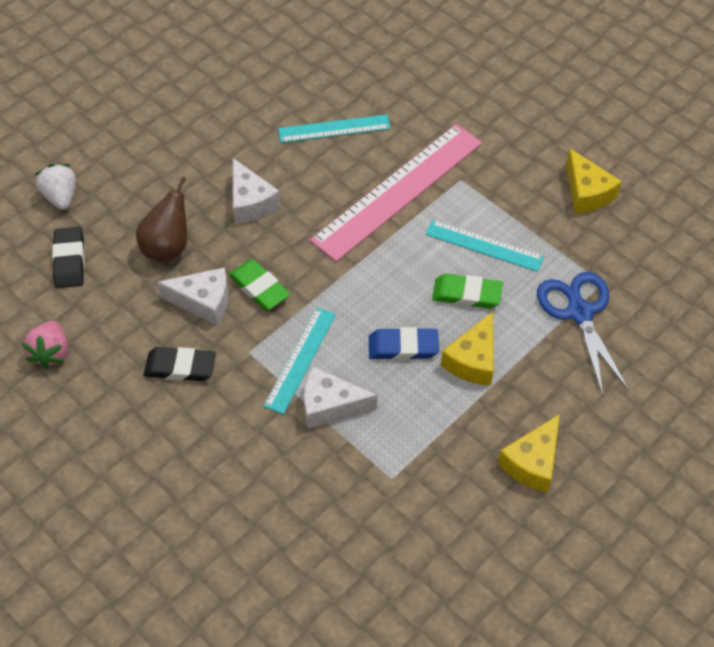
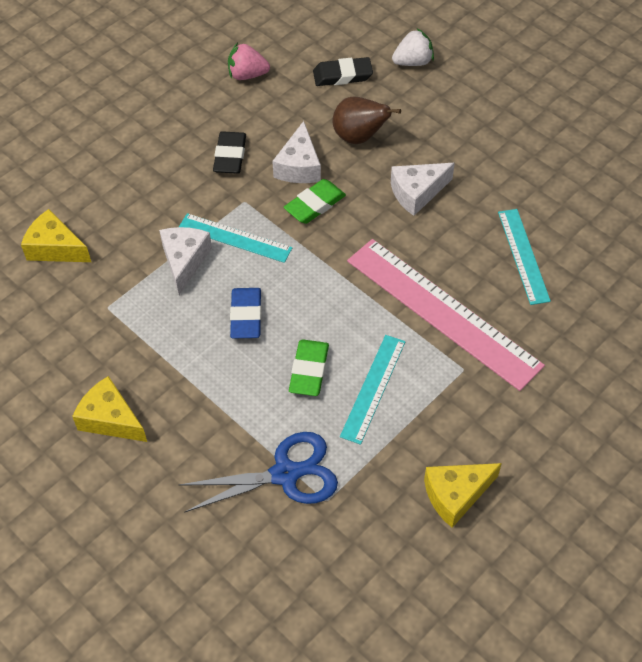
camera: 90 degrees right, 0 degrees up
(473, 360) = (228, 373): yellow cheese -> yellow cheese (55, 248)

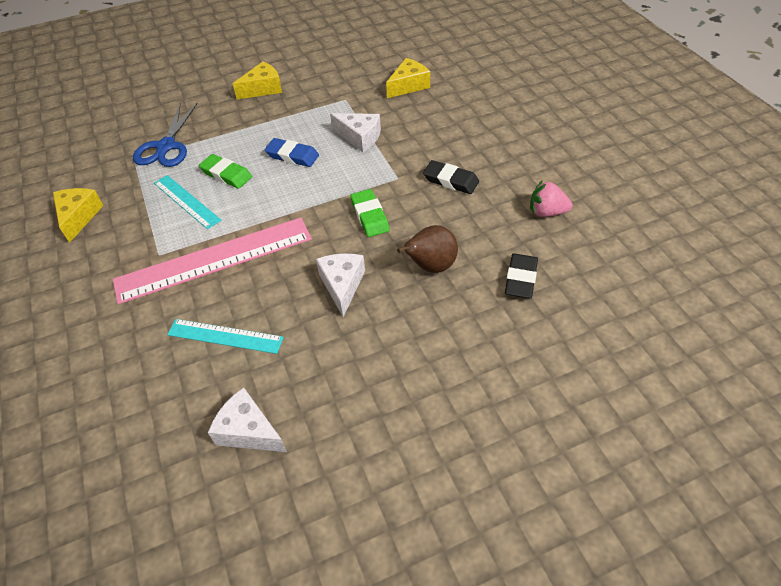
camera: 115 degrees right, 5 degrees down
(234, 238) = (364, 165): turquoise ruler -> none
(247, 75) = (546, 212): pink strawberry -> pink strawberry turned 105 degrees counterclockwise
(299, 166) = (417, 217): white cheese -> white cheese (248, 431)
(413, 62) = (519, 344): white strawberry -> none

